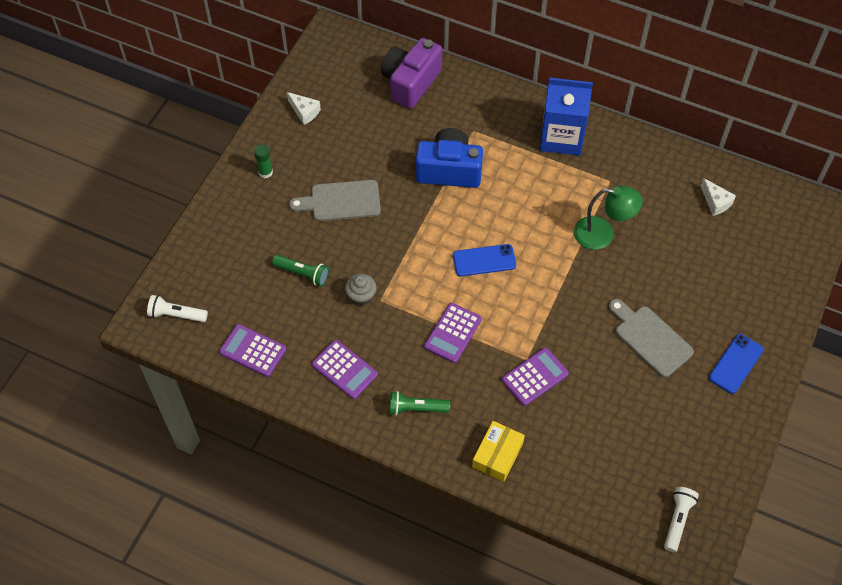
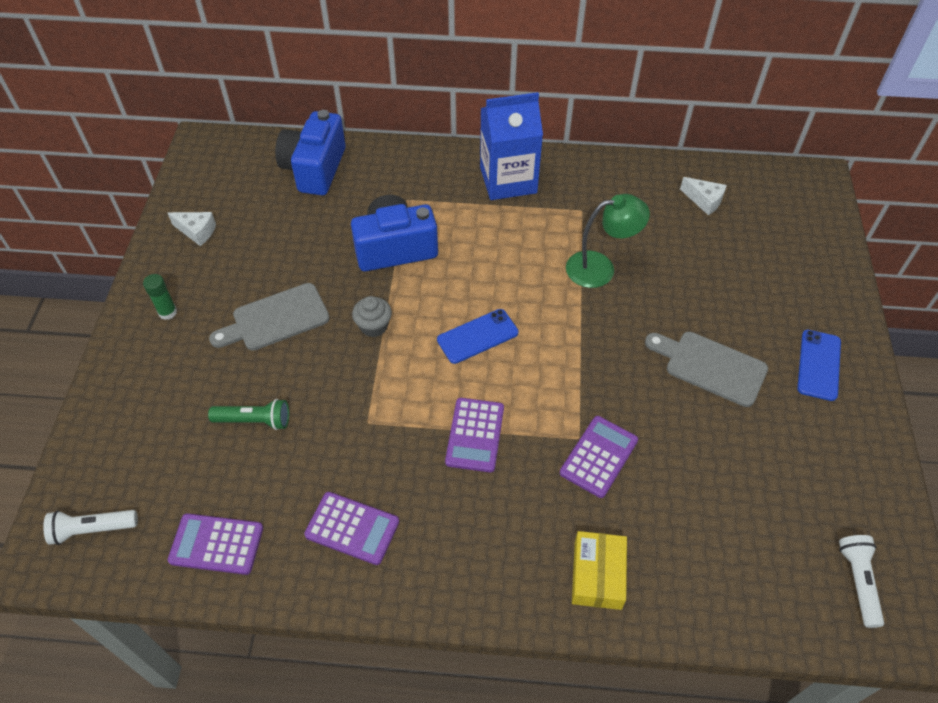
camera: 20 degrees left, 5 degrees down
(361, 296) = (341, 425): grey cupcake -> grey cupcake (373, 326)
(410, 82) = (314, 169): purple camera -> blue camera
(416, 408) = (467, 549): green flashlight -> none

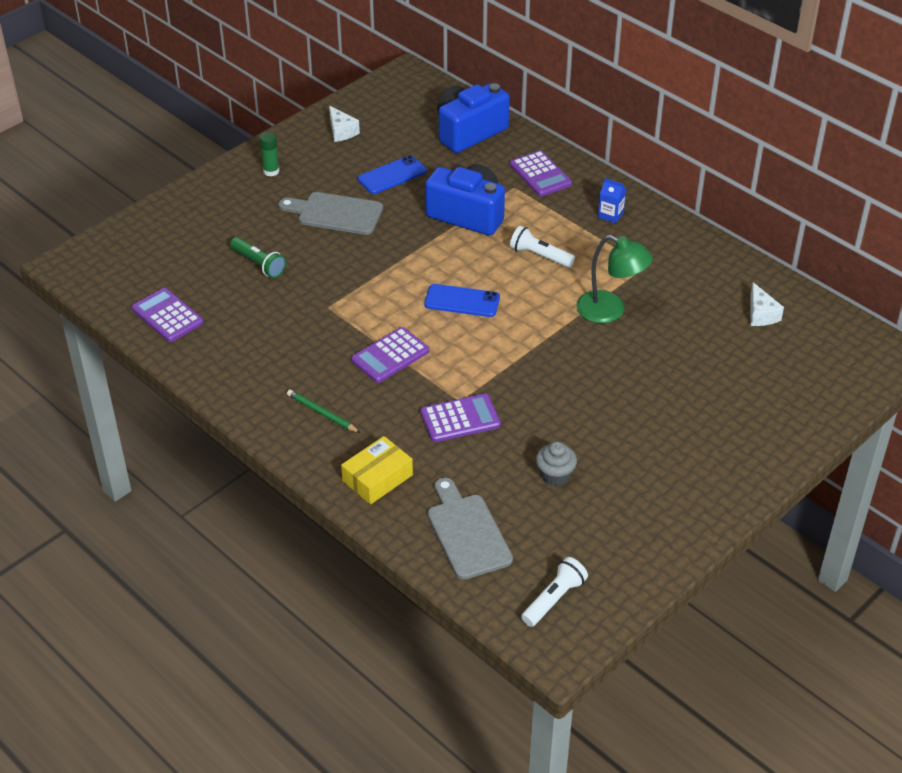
camera: 40 degrees right, 10 degrees down
(92, 529) = (108, 266): white flashlight -> white flashlight (539, 256)
(352, 528) = (254, 357): purple calculator -> purple calculator (540, 174)
(373, 326) = (396, 254): grey cupcake -> grey cupcake (555, 475)
(478, 543) = (322, 413): none -> green pencil
(508, 180) = (610, 215): blue carton -> blue carton, size x0.41
(710, 367) = (614, 419): grey cutting board -> grey cutting board (467, 533)
(818, 365) = (705, 469): blue phone -> blue phone (392, 175)

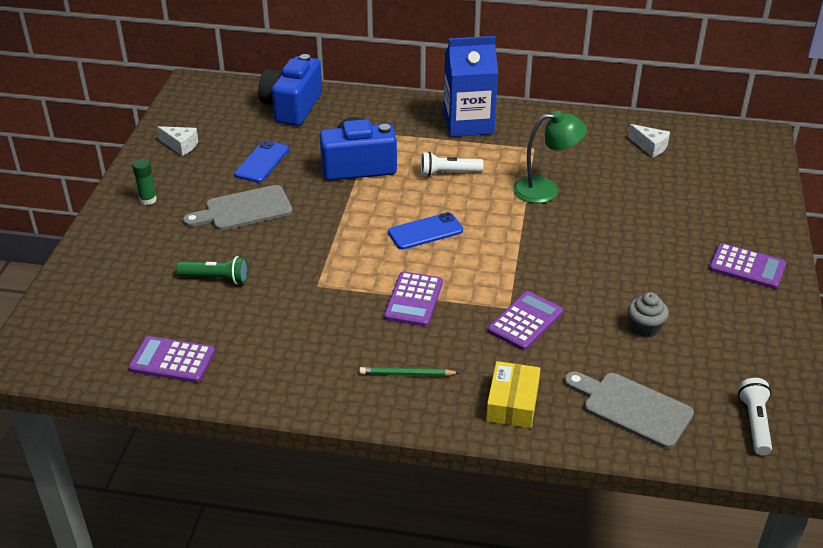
camera: 35 degrees left, 5 degrees down
(540, 174) = (383, 116): purple calculator -> purple calculator (747, 267)
(610, 215) = (468, 123): blue carton -> blue carton, size x2.44

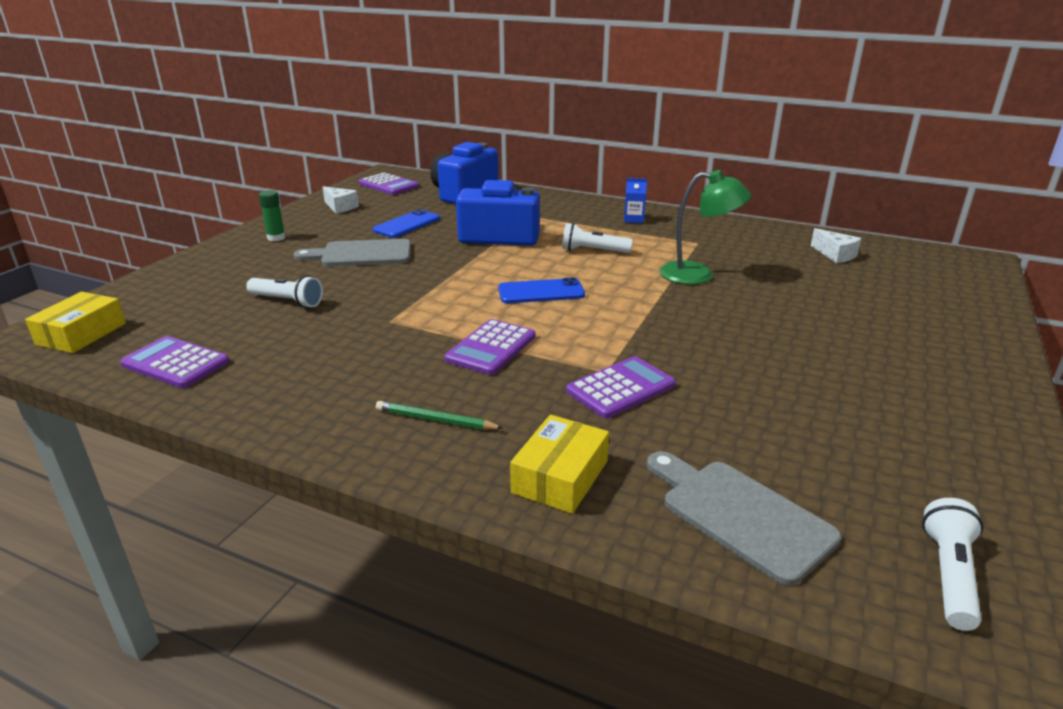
camera: 15 degrees right, 10 degrees down
(64, 345) = (81, 334): none -> yellow box
(216, 278) = (287, 301): green flashlight -> white flashlight
(468, 123) = (634, 219): blue carton -> blue carton, size x0.41
(645, 327) = (786, 419): grey cupcake -> none
(747, 267) = (950, 374): purple calculator -> purple calculator (388, 185)

